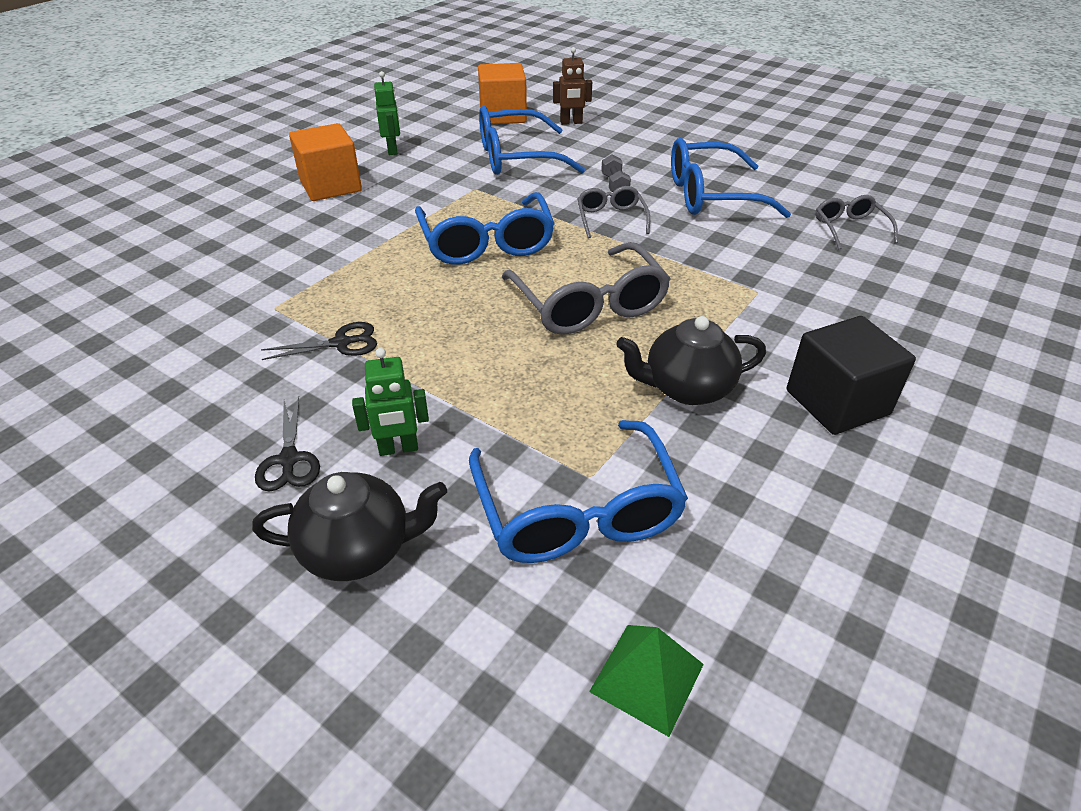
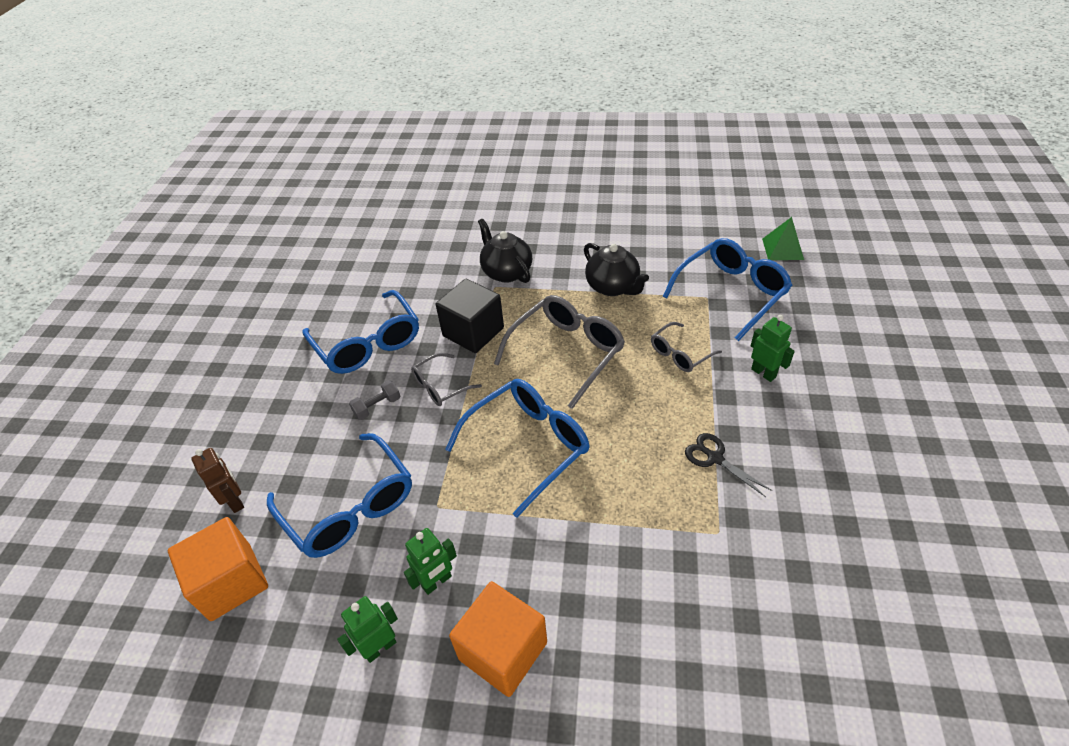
camera: 115 degrees left, 5 degrees up
(289, 460) = (819, 413): black scissors -> none
(359, 549) = (829, 351): black teapot -> black teapot (506, 272)
(411, 175) = (437, 582): none -> green robot
(837, 402) = (579, 238): black cube -> black cube (473, 332)
(850, 229) = (386, 267): grey glasses -> grey glasses (680, 353)

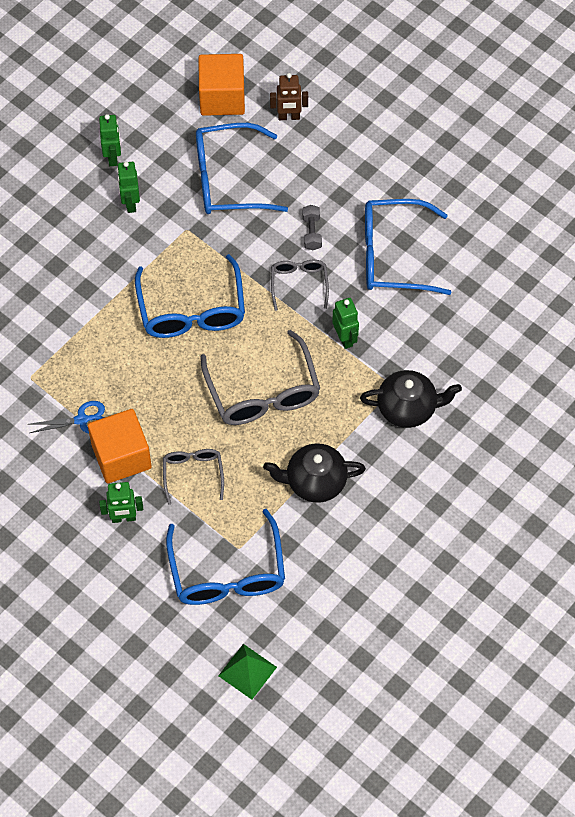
camera: 120 degrees right, 15 degrees up
(473, 332) = (345, 338): black cube -> green robot
(503, 650) = (59, 215): orange cube -> orange cube (121, 456)
(714, 458) = (82, 420): black scissors -> blue scissors

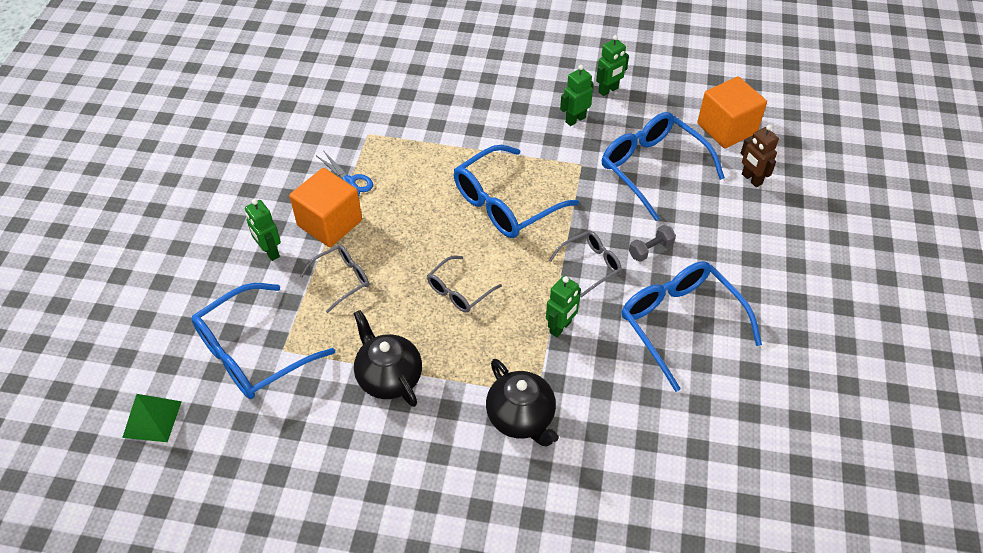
camera: 60 degrees right, 10 degrees down
(262, 391) = (459, 291): grey glasses -> grey glasses, size x0.55

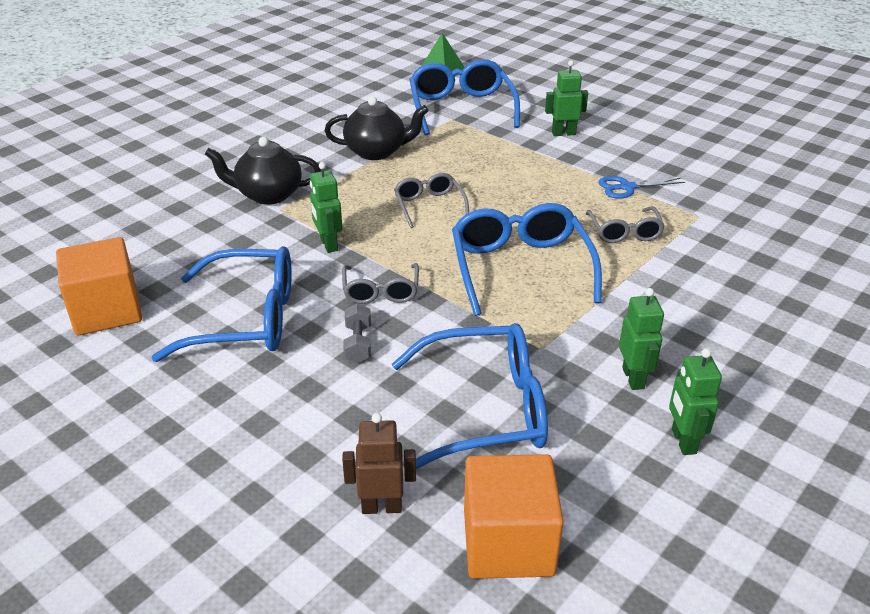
camera: 120 degrees right, 15 degrees down
(330, 223) = (576, 166): orange cube -> orange cube (107, 311)
(341, 280) = (500, 156): grey glasses -> grey glasses (624, 232)

